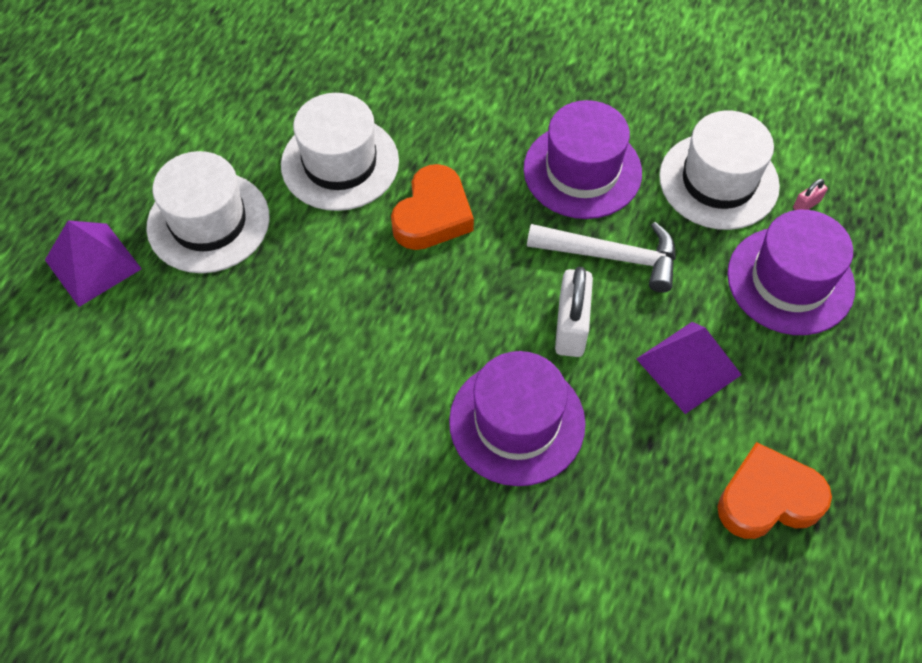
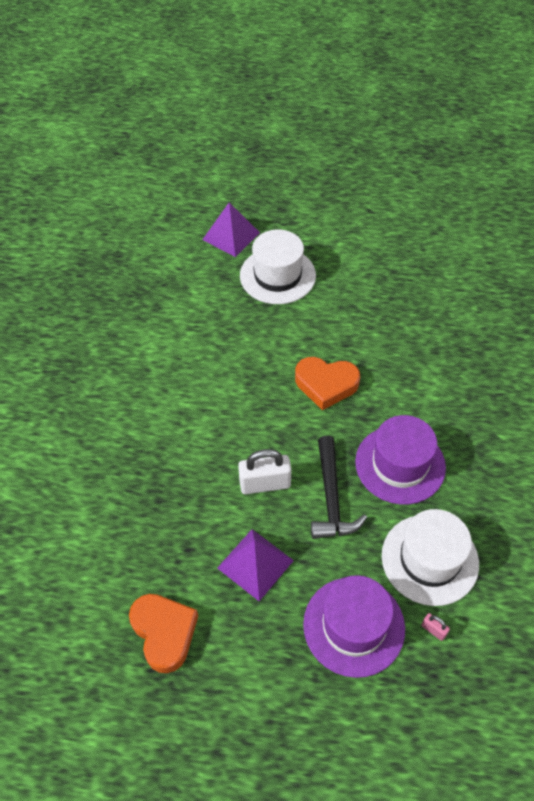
camera: 75 degrees right, 5 degrees down
(340, 163) = (347, 325): white hat -> none
(517, 422) = (184, 467): purple hat -> none
(612, 256) = (331, 498): white hammer -> black hammer

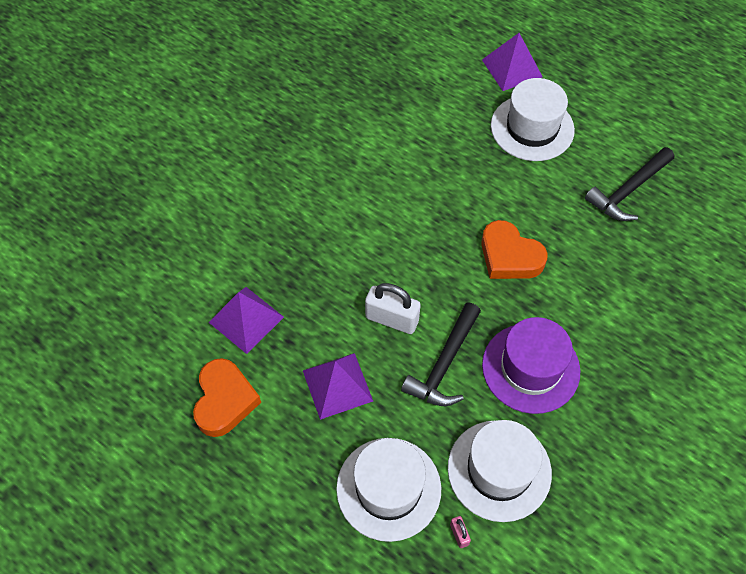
camera: 30 degrees right, 5 degrees up
(138, 551) = (246, 319): none -> purple pyramid
(354, 626) = (388, 488): purple hat -> white hat
(382, 291) = (628, 191): none -> black hammer

